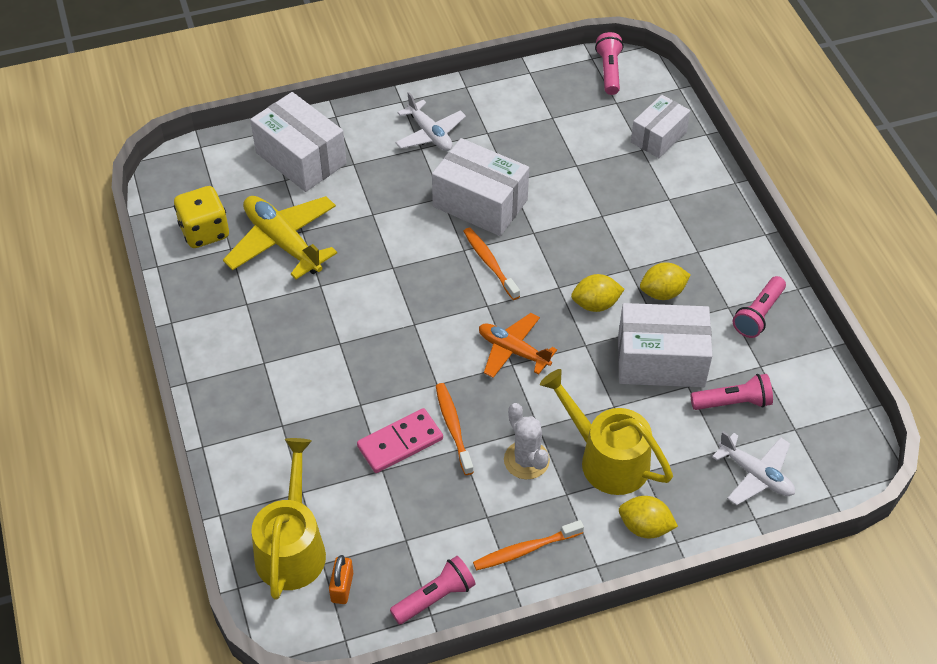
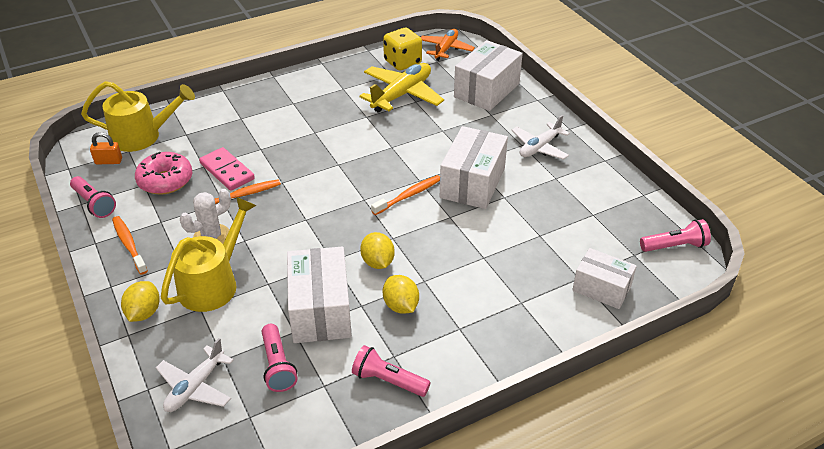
camera: 80 degrees right, 10 degrees down
(404, 514) = (165, 181): none -> pink donut
(513, 351) = (319, 218): orange plane -> orange plane (446, 49)

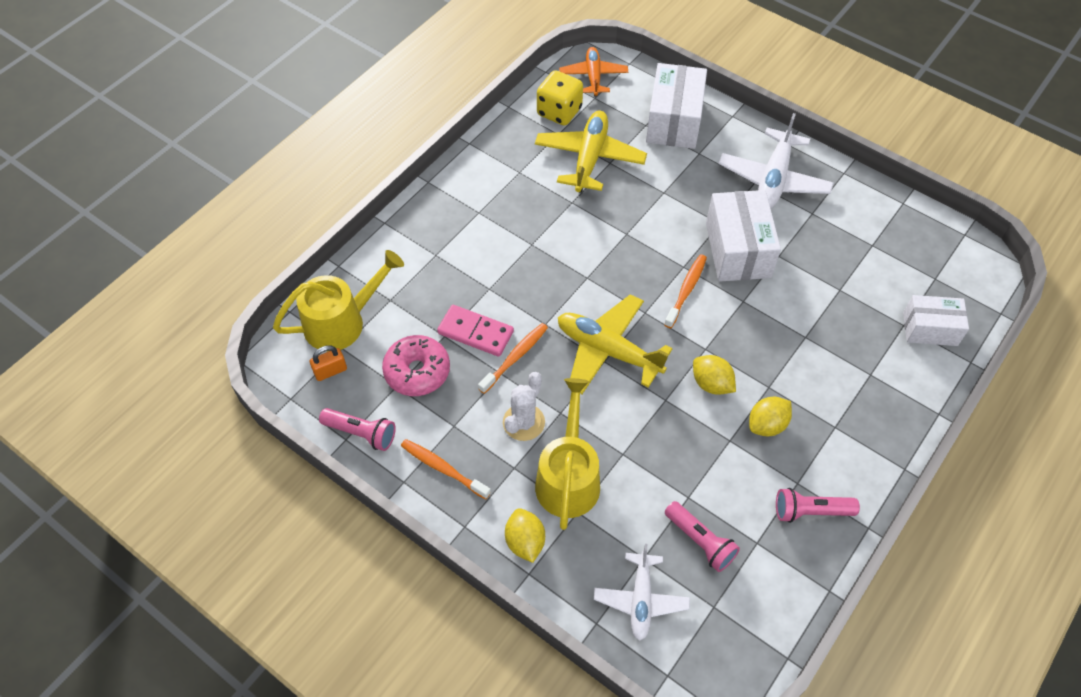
camera: 25 degrees left, 15 degrees up
(314, 214) = (608, 351): none -> yellow plane
(320, 310) = (696, 463): white box -> none
(401, 306) = (767, 425): yellow lemon -> yellow lemon turned 75 degrees counterclockwise
(539, 147) = (773, 179): white plane -> white plane, size x1.53
(675, 246) = (964, 254): pink flashlight -> none

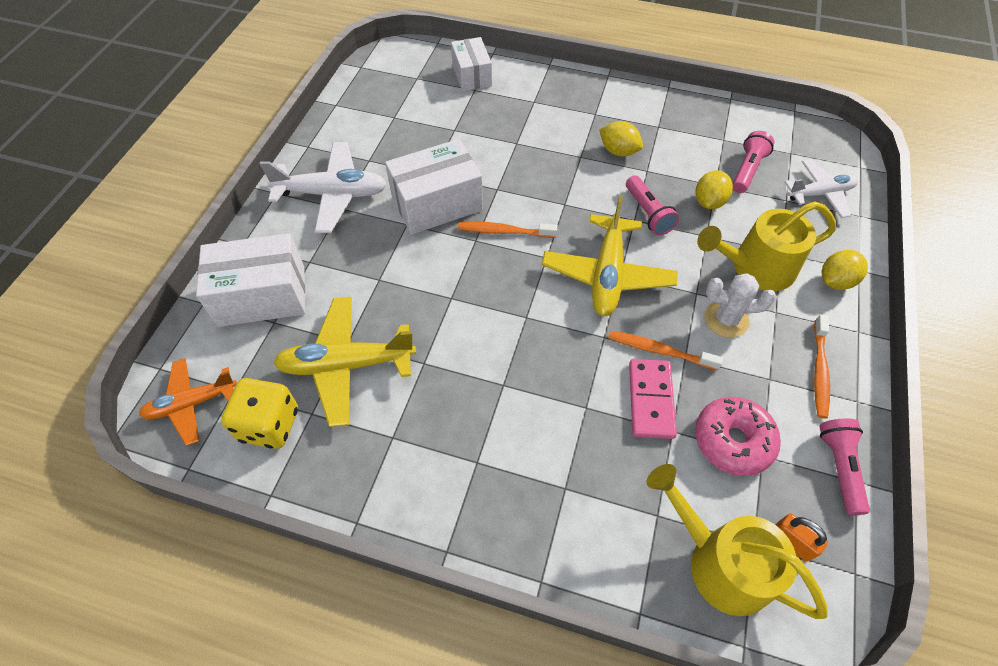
camera: 110 degrees left, 0 degrees up
(711, 384) = (599, 192): yellow lemon -> yellow lemon (709, 202)
(810, 511) = (677, 116): pink flashlight -> pink flashlight (648, 213)

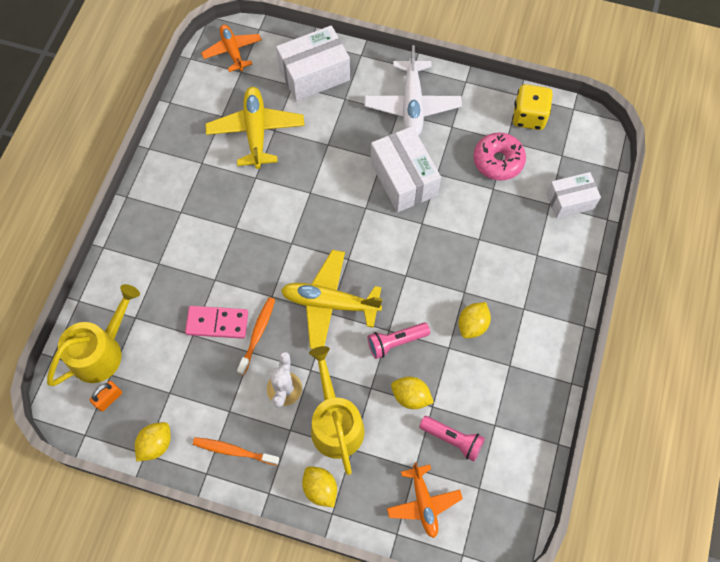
camera: 90 degrees right, 10 degrees up
(262, 296) = (314, 74): white box -> white box turned 75 degrees clockwise
(269, 425) = (215, 94): yellow dice -> yellow dice (529, 116)
(504, 231) = (374, 228): orange toothbrush -> none
(732, 441) = (182, 374): pink donut -> pink donut (498, 161)
(820, 194) = (423, 503): white plane -> orange plane
(839, 467) = (156, 444): pink flashlight -> yellow lemon

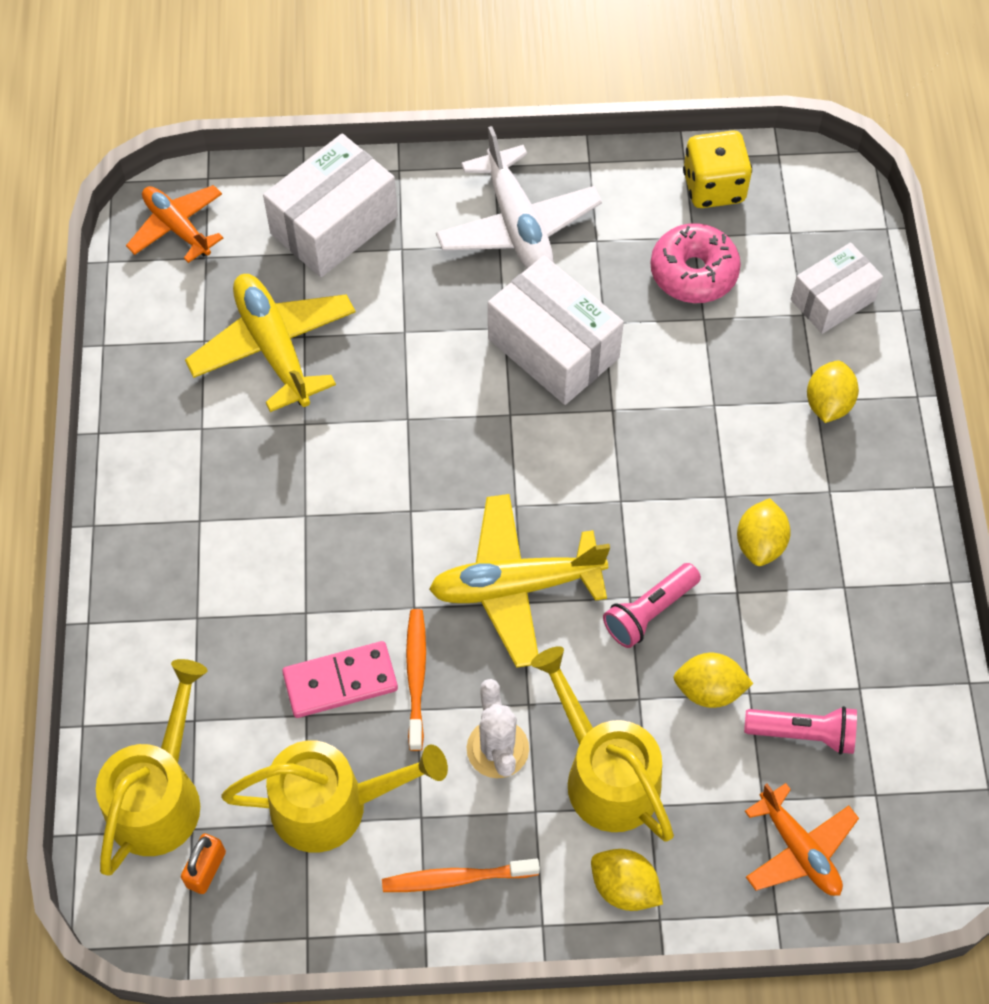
camera: 20 degrees left, 5 degrees down
(156, 444) = (319, 915): yellow lemon -> yellow lemon (828, 403)
(186, 388) = (332, 804): none -> yellow watering can

